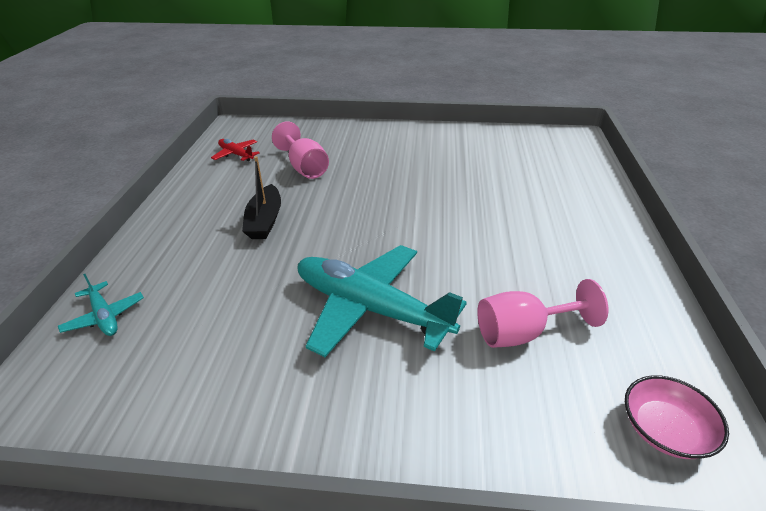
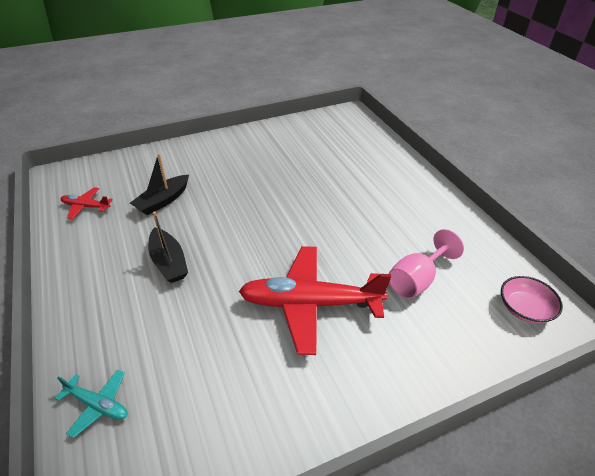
camera: 30 degrees left, 5 degrees up
(305, 168) = (163, 201): pink goblet -> black boat
(370, 308) = (310, 304): turquoise plane -> red plane

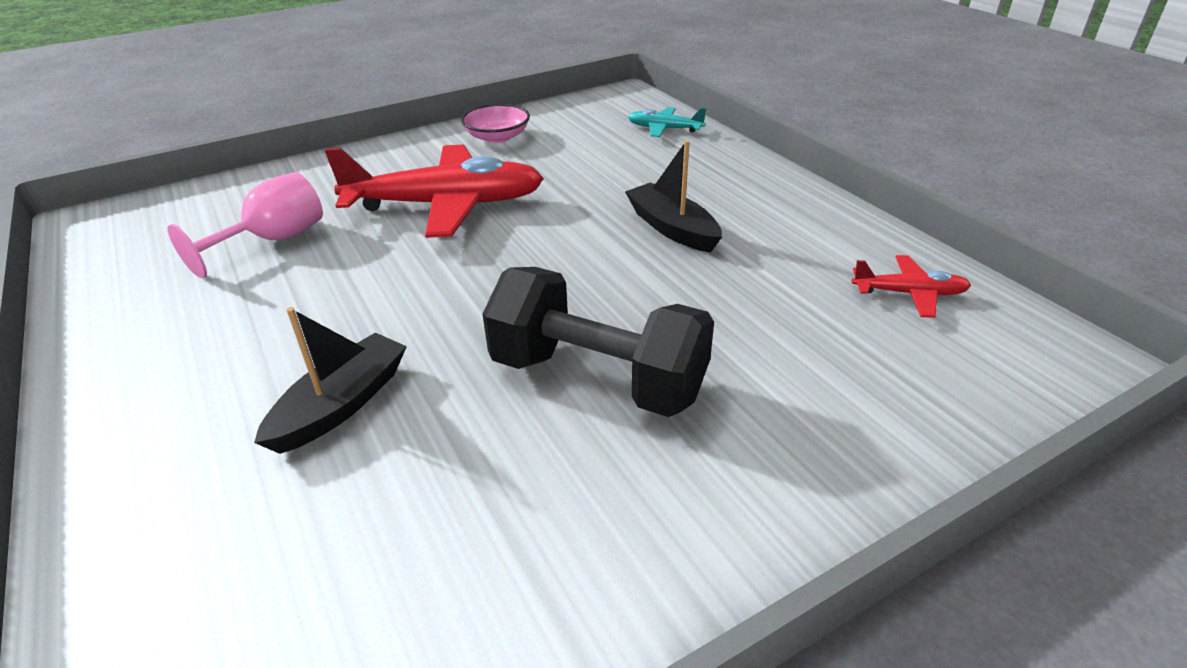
camera: 175 degrees right, 5 degrees down
(163, 201) = (760, 320): black boat -> black boat (341, 405)
(241, 184) = (598, 378): none -> black dumbbell
(525, 308) = (137, 224): pink bowl -> pink bowl (497, 137)

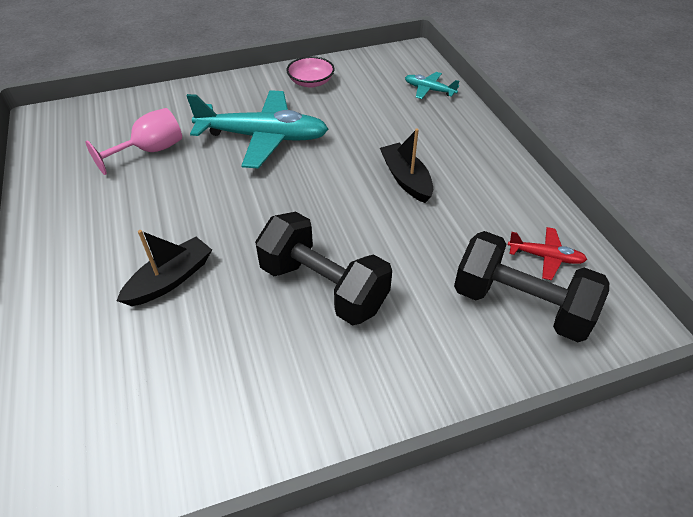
camera: 10 degrees right, 10 degrees up
(446, 205) = (263, 137): red plane -> turquoise plane
(904, 358) = (520, 305): none -> black dumbbell

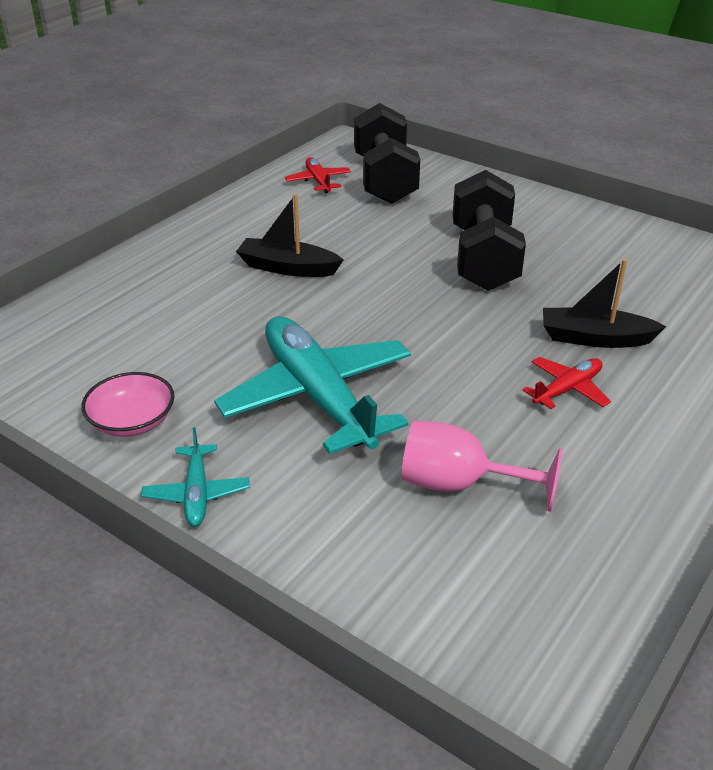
camera: 125 degrees left, 10 degrees down
(150, 230) = (567, 389): none -> red plane
(406, 179) = (288, 268): black boat -> black boat turned 75 degrees clockwise
(429, 90) = (74, 311): turquoise plane -> turquoise plane (196, 493)

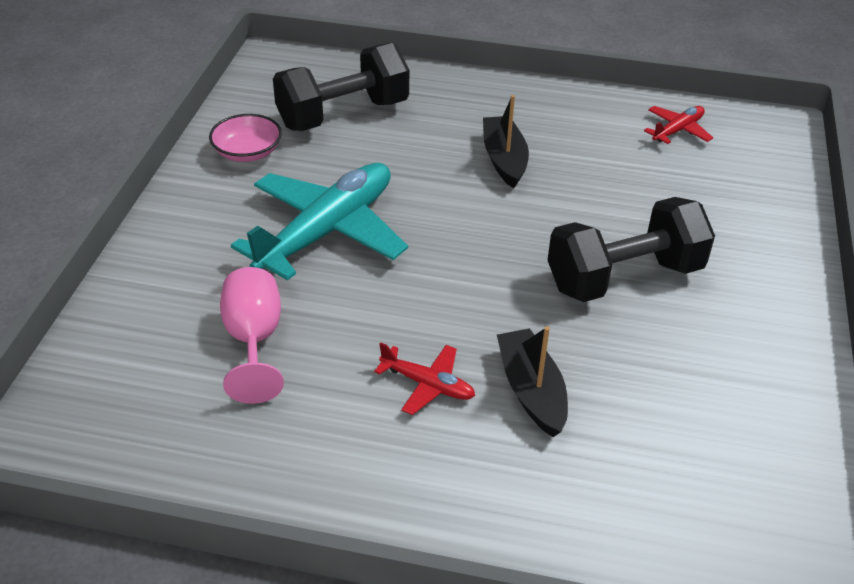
camera: 65 degrees right, 5 degrees up
(196, 493) = (184, 207): turquoise plane -> none
(384, 180) = (725, 170): black dumbbell -> black dumbbell (343, 114)

